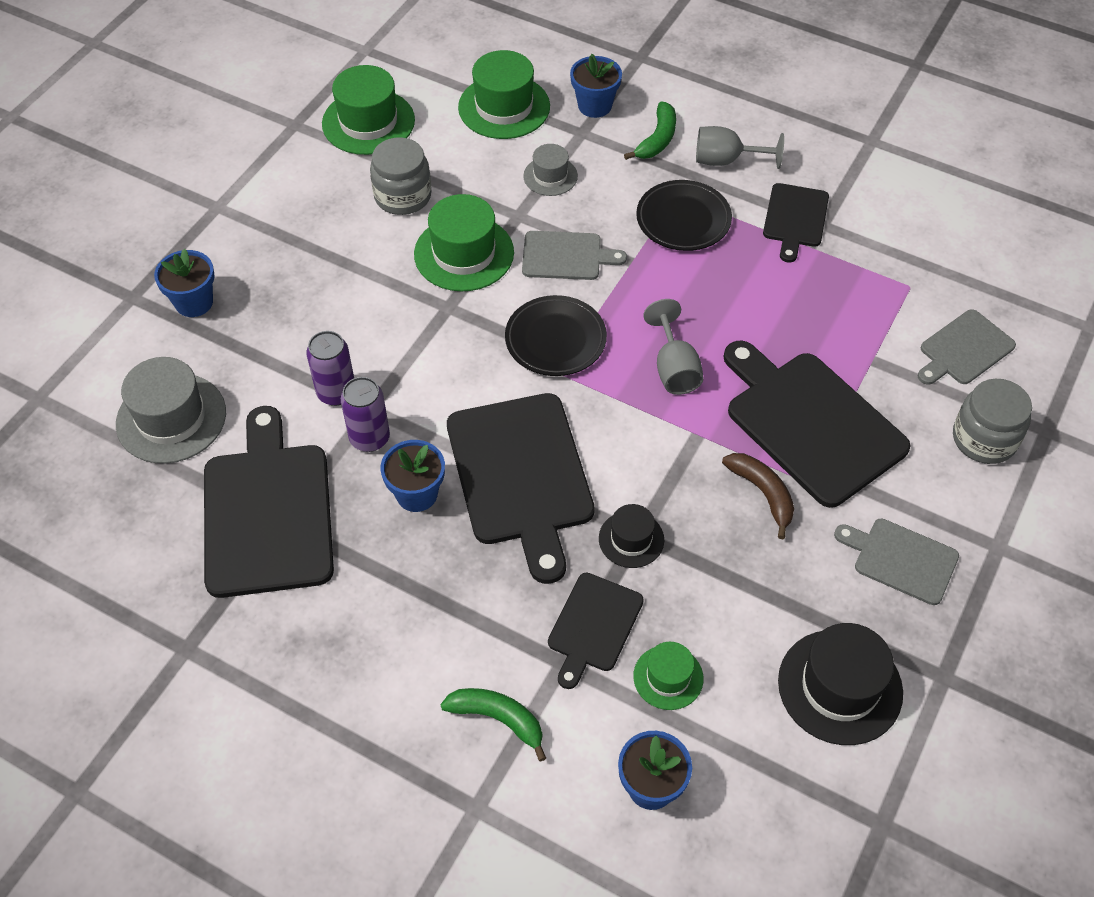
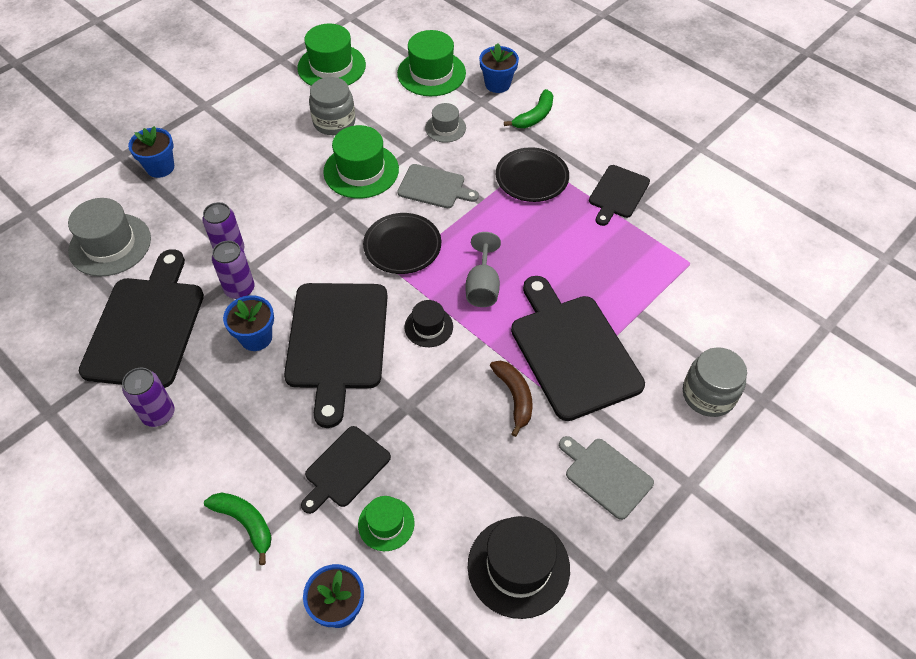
camera: 15 degrees right, 0 degrees up
(332, 616) = (158, 414): none -> purple can
(631, 539) = (400, 409): black hat -> black hat (428, 327)
(726, 160) = (581, 141): grey goblet -> none
(964, 349) = (716, 320): grey cutting board -> none

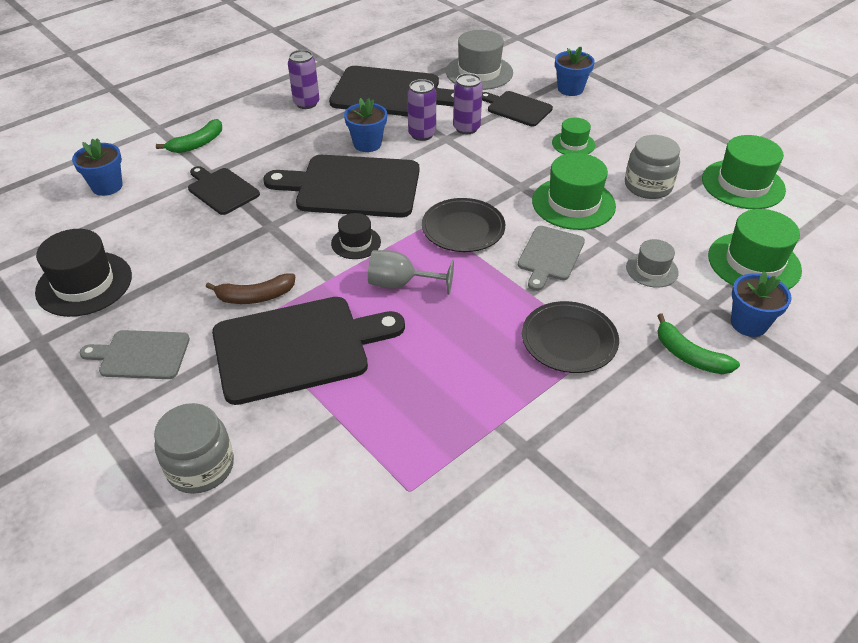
camera: 95 degrees right, 10 degrees down
(386, 524) = (162, 210): green hat -> green hat (573, 144)
(605, 476) = (141, 355): grey cutting board -> grey cutting board turned 135 degrees counterclockwise
(618, 194) = (542, 428): black cutting board -> black cutting board (517, 108)

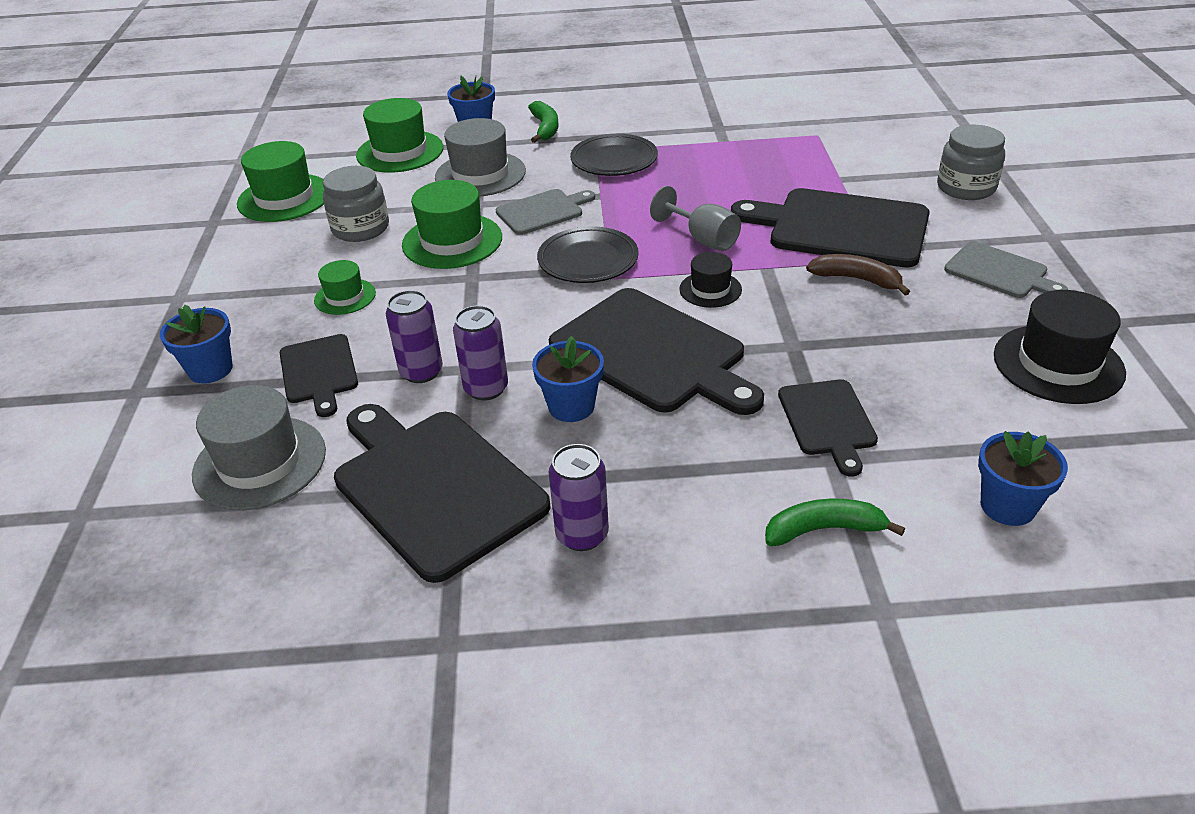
camera: 140 degrees left, 5 degrees down
(652, 270) = (480, 174): grey hat -> grey hat, size x1.76

